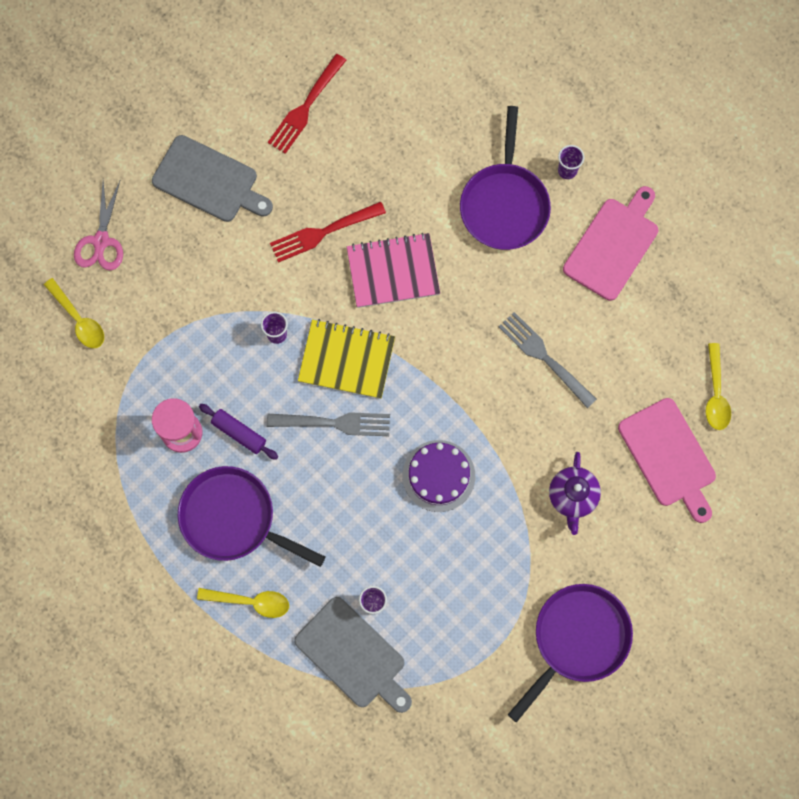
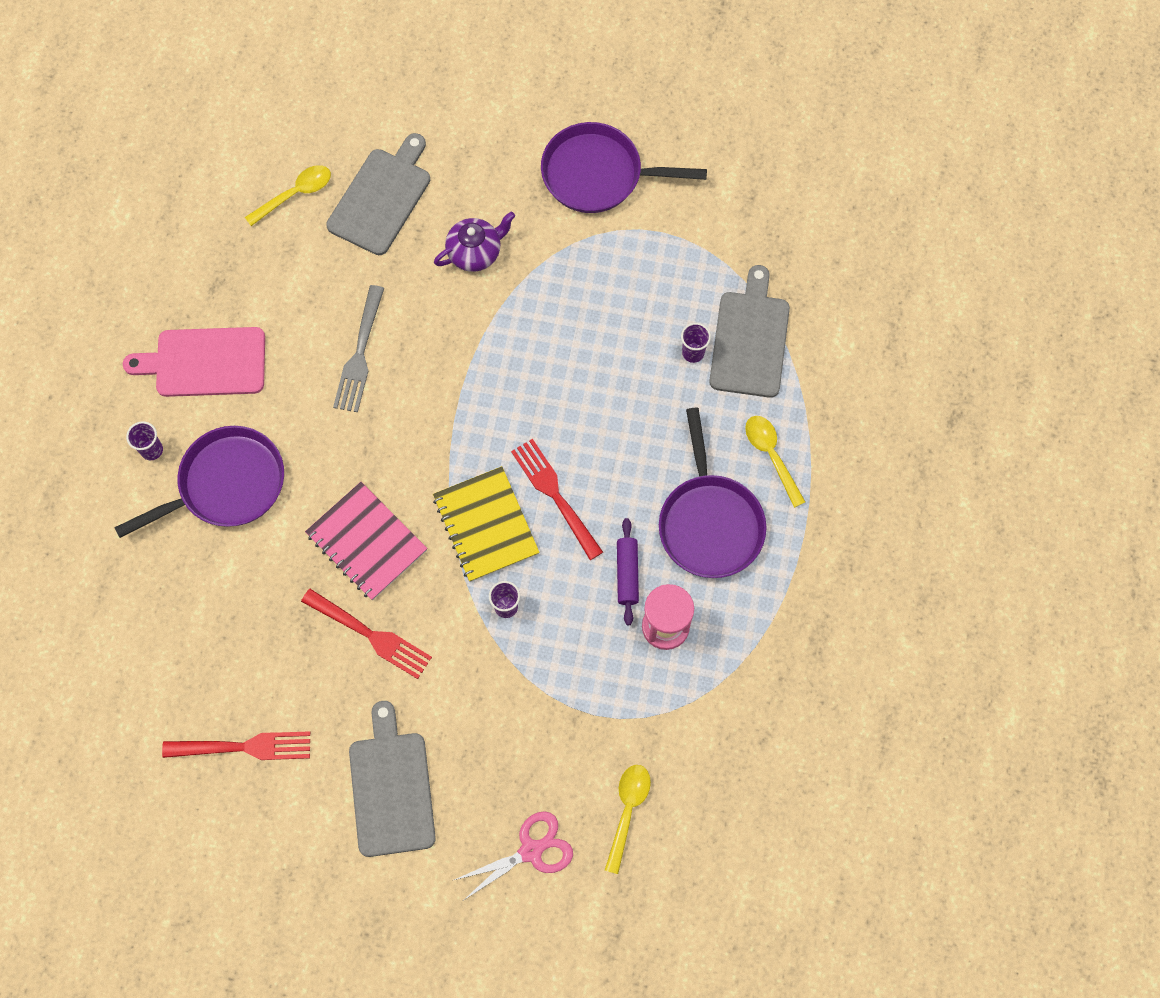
camera: 125 degrees left, 5 degrees down
(334, 423) = (555, 495): grey fork -> red fork
(438, 476) = (538, 373): purple cake -> none
(669, 457) = (382, 198): pink cutting board -> grey cutting board

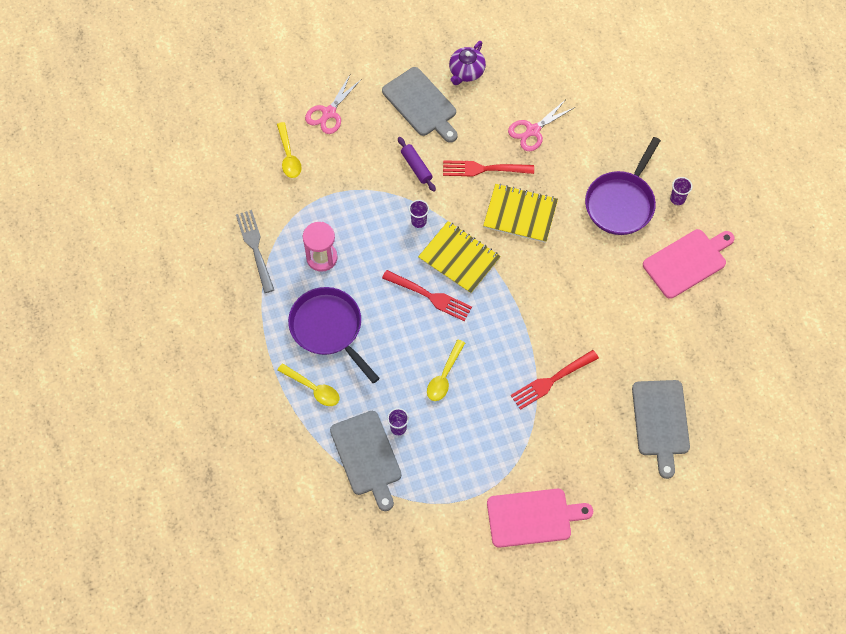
camera: 150 degrees right, 5 degrees down
(244, 747) = (511, 84): red fork -> red fork (551, 380)
(265, 655) = (533, 130): none -> pink scissors
(295, 194) = (716, 393): yellow spoon -> yellow spoon (444, 376)
(359, 354) = (601, 315): grey fork -> grey fork (255, 248)
(366, 542) = (520, 214): pink notebook -> yellow notebook
(475, 252) = (576, 418): purple teapot -> purple teapot (466, 72)
(598, 174) = (533, 517): purple pan -> pink cutting board
(627, 574) = (360, 274): purple rolling pin -> purple rolling pin (416, 167)

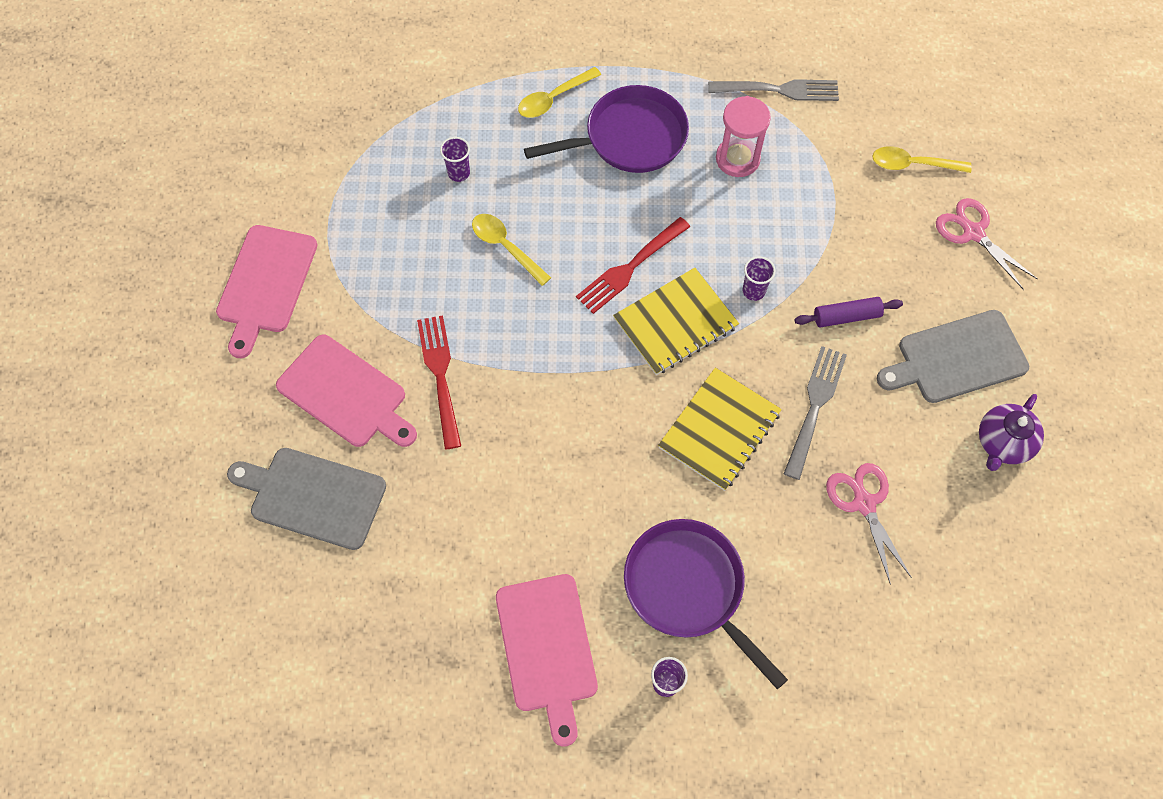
camera: 110 degrees right, 0 degrees up
(367, 457) = (437, 129): grey cutting board -> none
(466, 72) = (1003, 443): purple teapot -> purple teapot turned 105 degrees counterclockwise
(483, 169) = (815, 406): red fork -> grey fork
(588, 431) = (346, 394): none -> pink cutting board

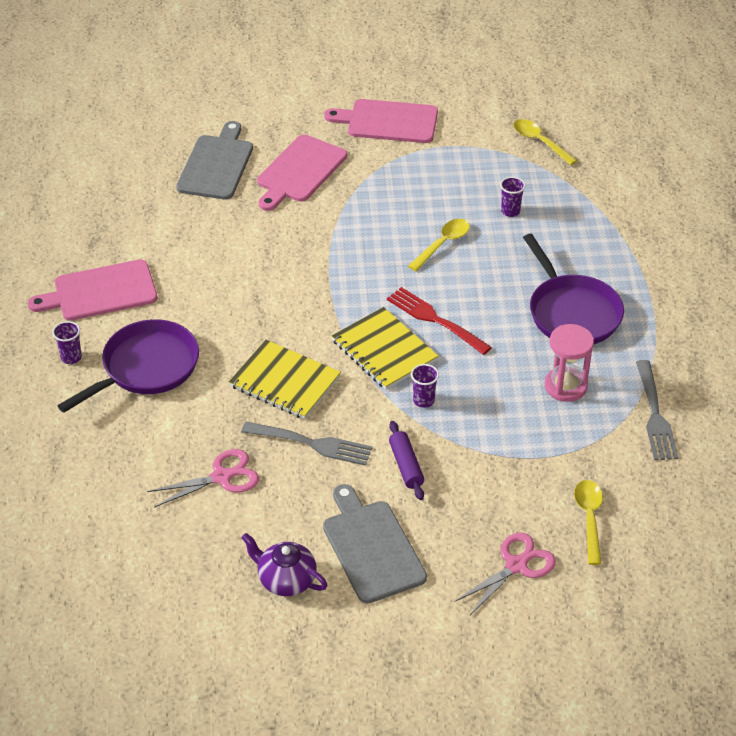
camera: 85 degrees right, 20 degrees down
(440, 375) = (320, 218): red fork -> none
(554, 98) = (603, 262): yellow spoon -> yellow spoon (540, 142)

